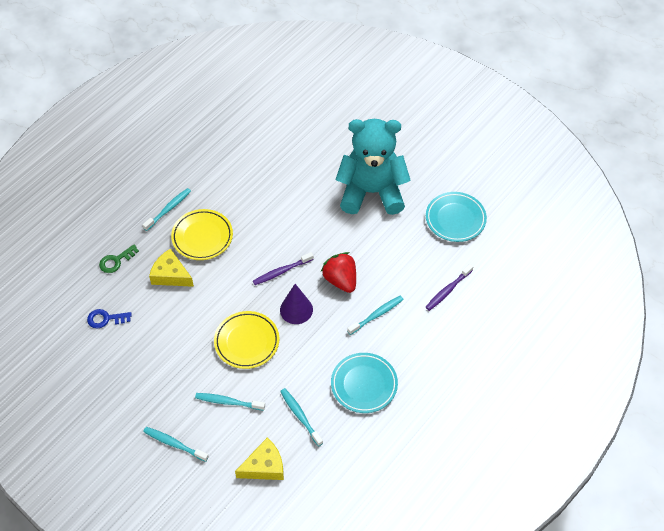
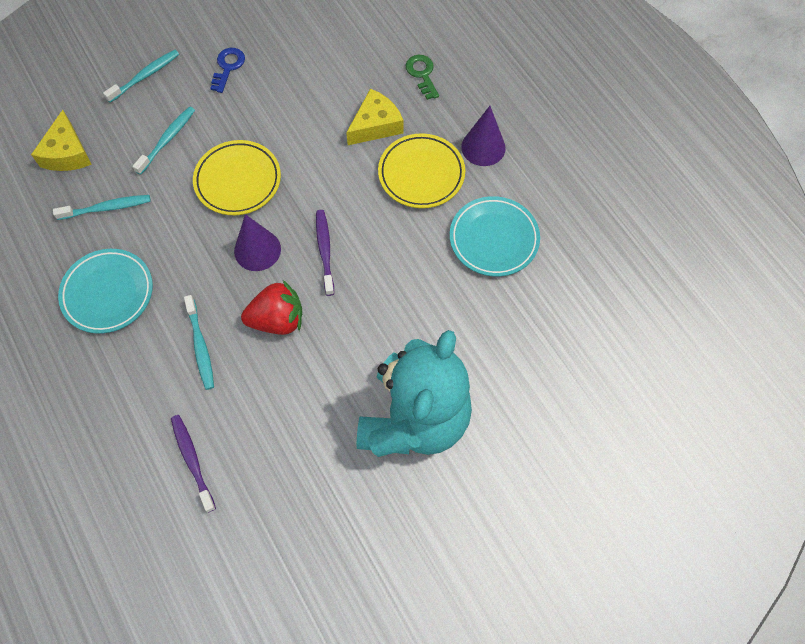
camera: 110 degrees right, 10 degrees up
(106, 319) = (341, 48): blue key -> blue key (228, 67)
(168, 209) = (483, 147): turquoise toothbrush -> purple cone
(455, 219) = (312, 528): turquoise plate -> turquoise plate (494, 239)

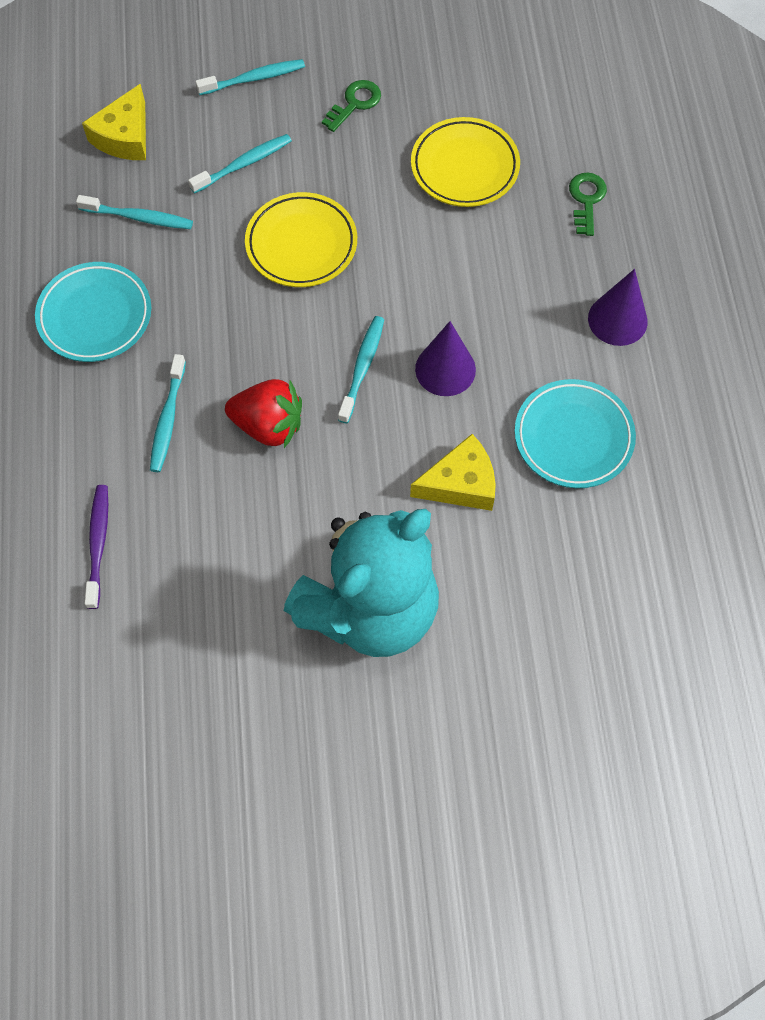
camera: 25 degrees right, 0 degrees up
(228, 67) = (354, 103): blue key -> green key
(257, 250) = (284, 335): purple cone -> purple cone (445, 369)
(325, 251) = (362, 368): purple toothbrush -> turquoise toothbrush
(376, 125) = (497, 241): yellow cheese -> yellow cheese (461, 483)
(421, 174) = (524, 322): yellow plate -> yellow plate (464, 167)

